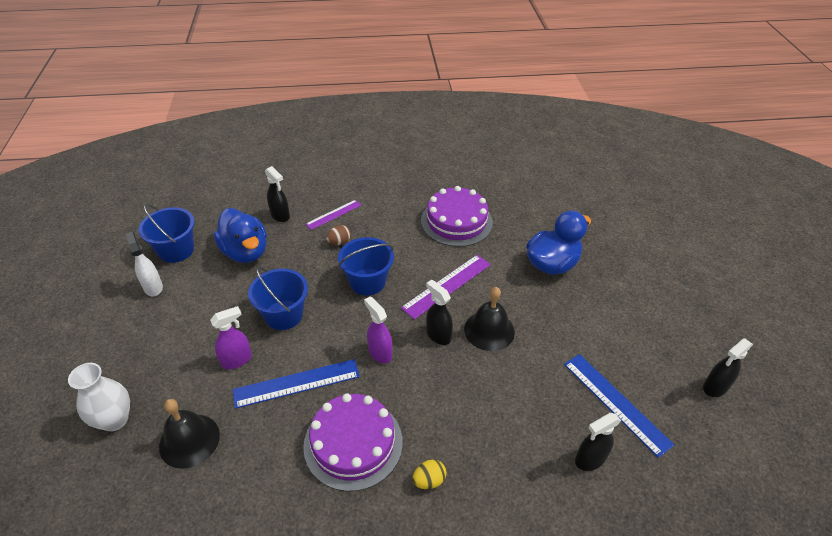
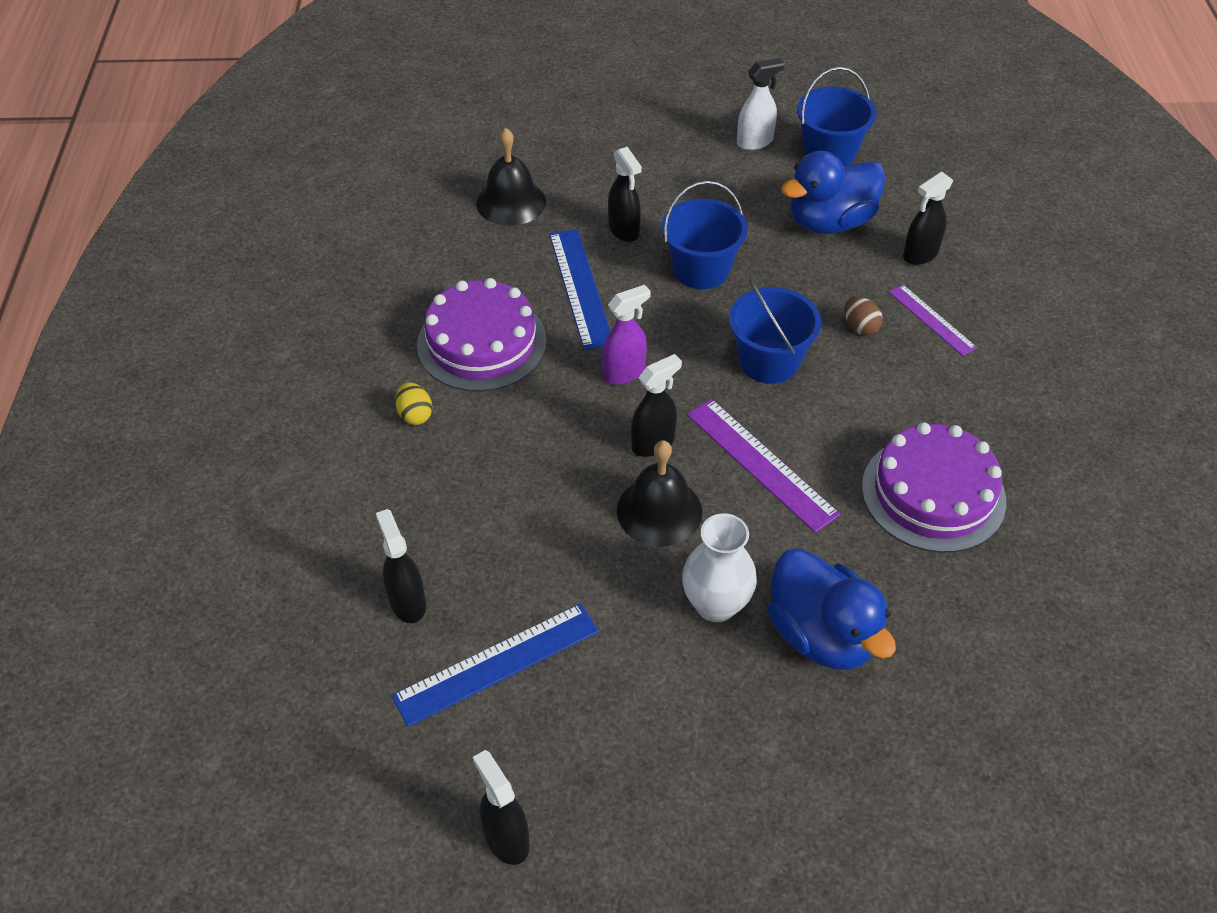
camera: 95 degrees right, 5 degrees up
(115, 420) = (548, 142): white vase -> white vase (716, 605)
(237, 360) = (624, 230): purple spray bottle -> black spray bottle

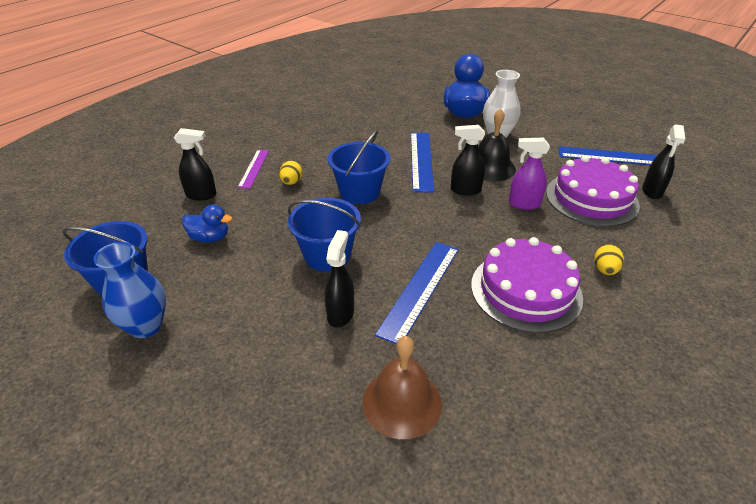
camera: 140 degrees left, 10 degrees down
(506, 838) = (638, 121): black spray bottle -> none
(511, 202) = (402, 402): black bell -> brown bell
(624, 372) = (446, 226): purple spray bottle -> purple spray bottle (523, 204)
(755, 142) = (146, 326): white spray bottle -> blue vase
(760, 464) = (421, 160): purple ruler -> blue ruler
(830, 222) = (210, 238): blue duck -> blue duck, size x0.54
(860, 327) = (291, 182): brown egg -> yellow egg
(933, 493) = (363, 123): purple cake -> purple cake (591, 198)

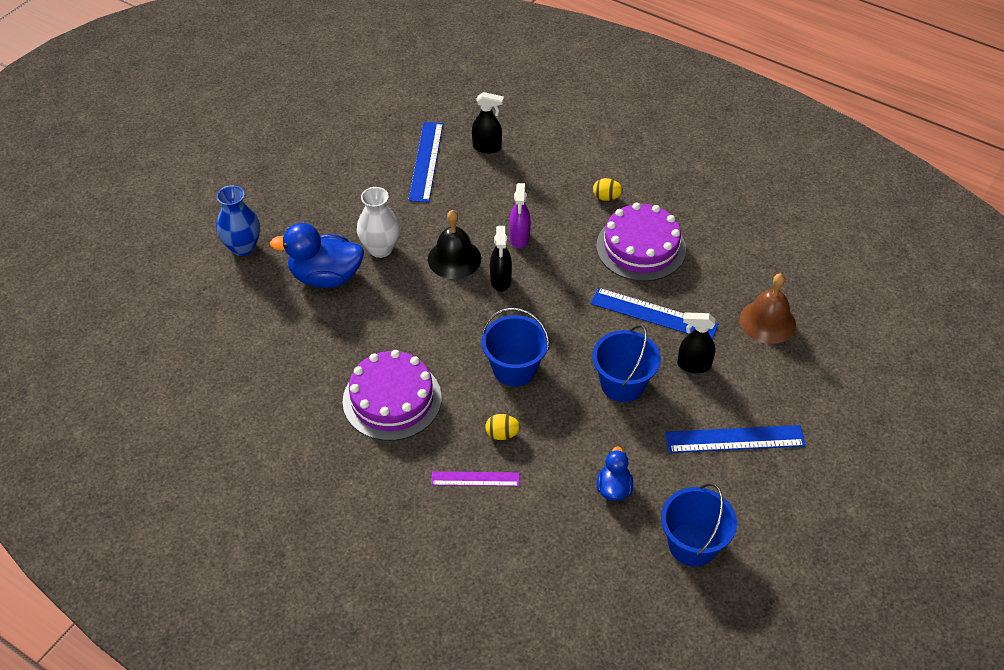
camera: 95 degrees left, 10 degrees up
(146, 326) = (741, 503): blue vase -> blue vase (243, 247)
(201, 195) = (538, 519): black spray bottle -> none
(421, 160) = (445, 317): blue ruler -> blue ruler (734, 439)
(591, 198) = (504, 190): purple cake -> purple cake (392, 399)

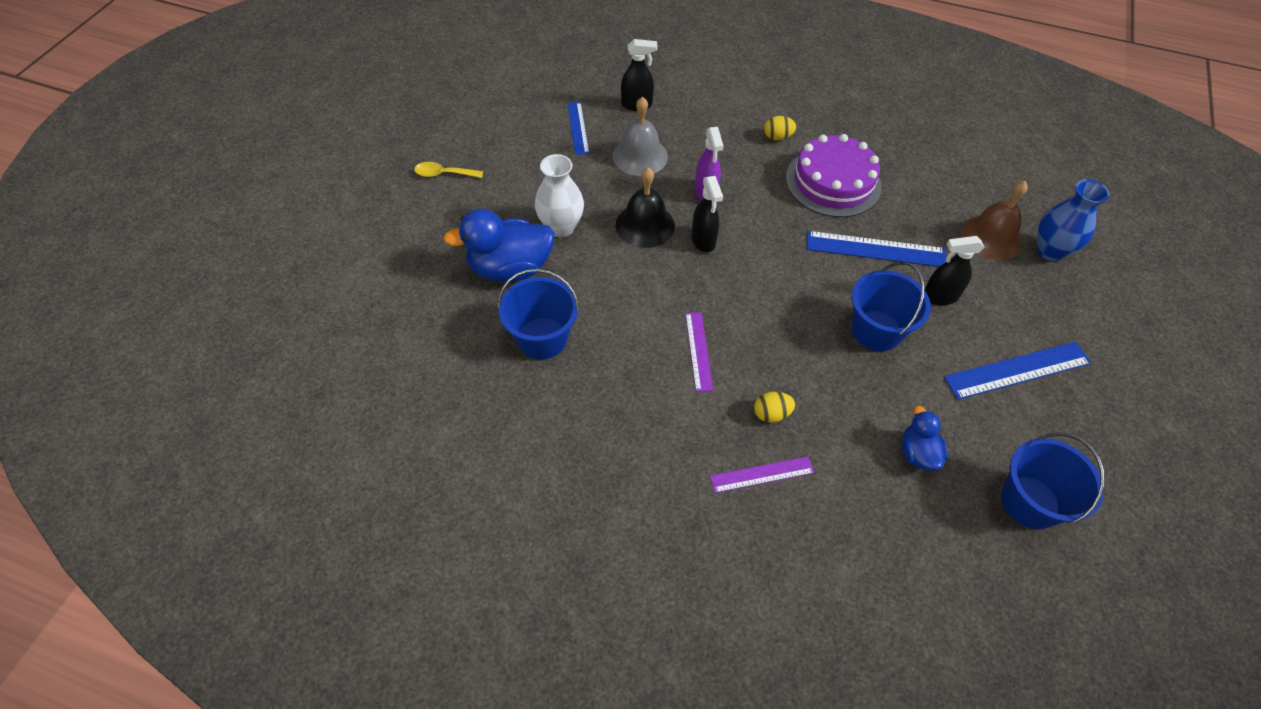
camera: 15 degrees left, 5 degrees up
(243, 247) = (404, 250): blue vase -> blue vase (1050, 251)
(295, 186) = (444, 174): none -> yellow spoon
(392, 399) = (633, 397): purple cake -> none
(426, 161) = (578, 128): blue ruler -> blue ruler, size x0.62
(460, 372) = (698, 351): none -> purple ruler
(472, 196) = (640, 156): none -> grey bell
(514, 368) = (755, 335): blue bucket -> blue bucket (542, 338)

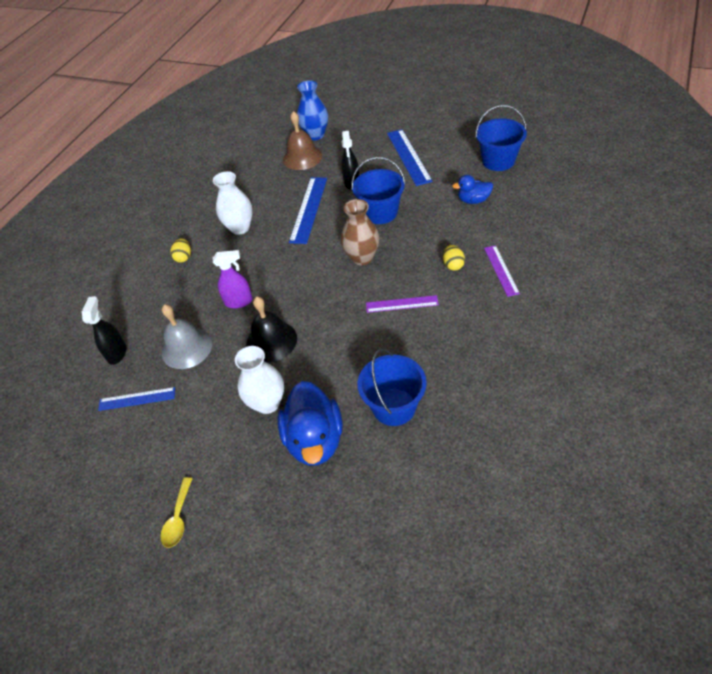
camera: 80 degrees left, 5 degrees down
(703, 240) = (292, 302): black spray bottle -> none
(782, 309) = (362, 258): none -> brown vase
(833, 182) = (240, 228): purple cake -> white vase

